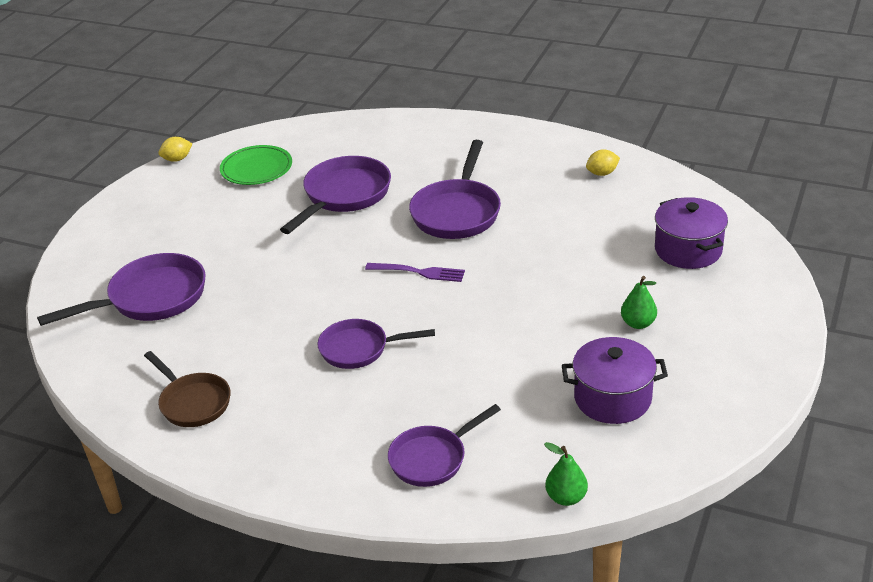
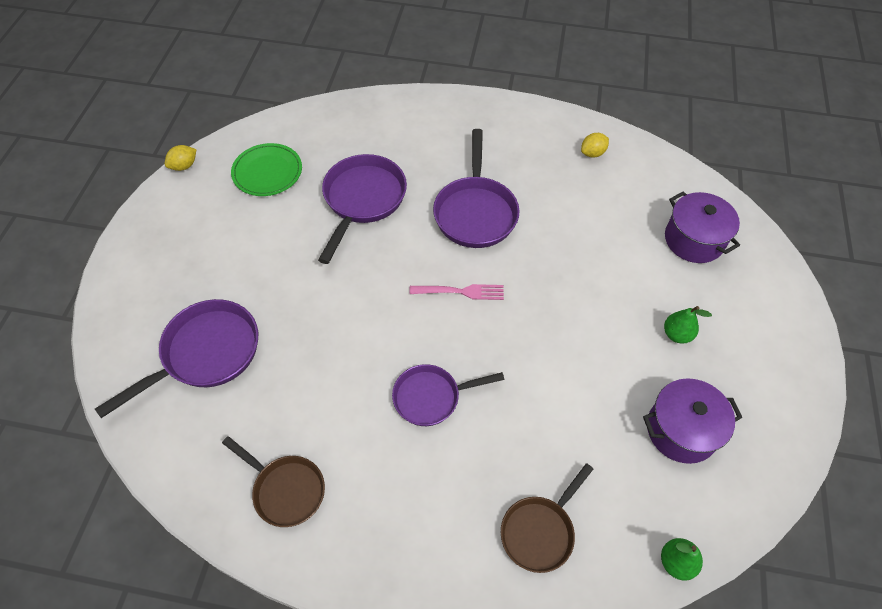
camera: 15 degrees left, 20 degrees up
(419, 272) = (461, 292): purple fork -> pink fork
(432, 458) = (540, 531): purple pan -> brown pan

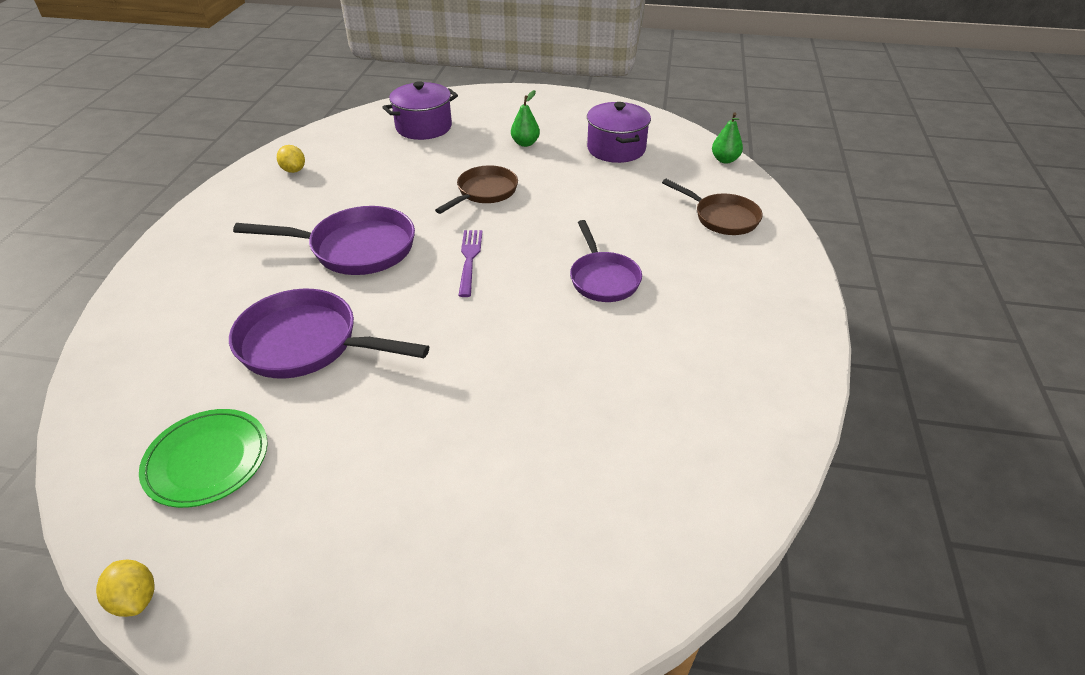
camera: 90 degrees left, 15 degrees down
(206, 353) = (559, 492): purple pan -> none
(286, 490) = (734, 383): brown pan -> brown pan (484, 192)
(461, 292) = (469, 259): pink fork -> purple fork

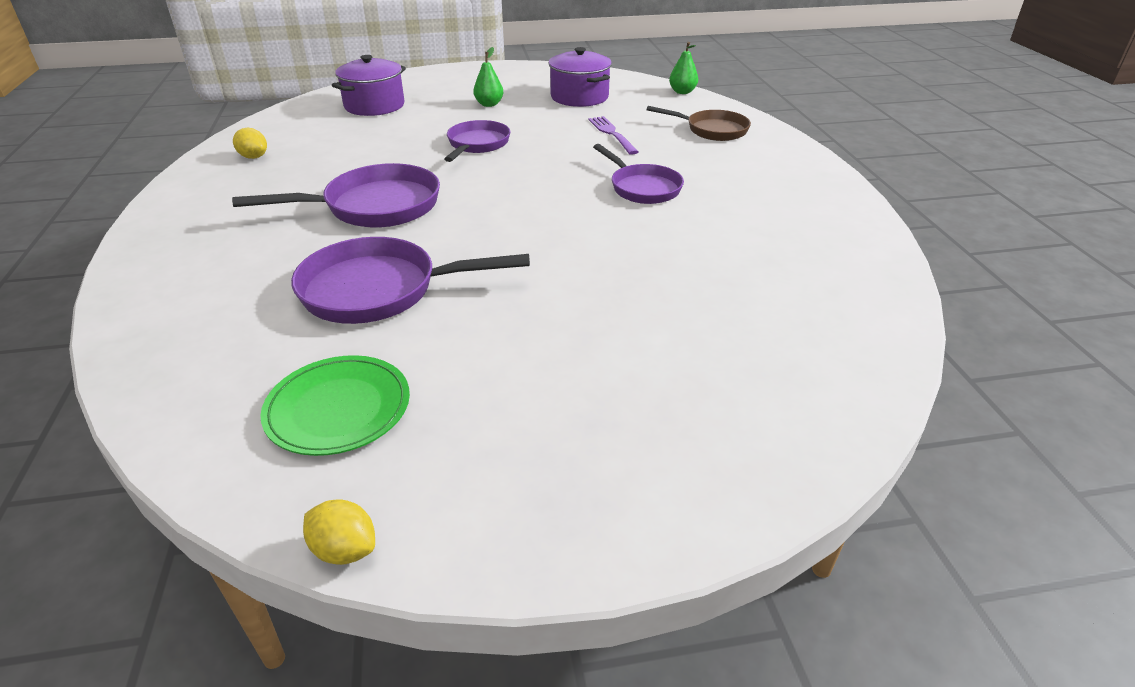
camera: 20 degrees left, 5 degrees down
(469, 259) = (502, 195): purple fork -> purple fork (611, 133)
(484, 192) = (477, 144): brown pan -> purple pan

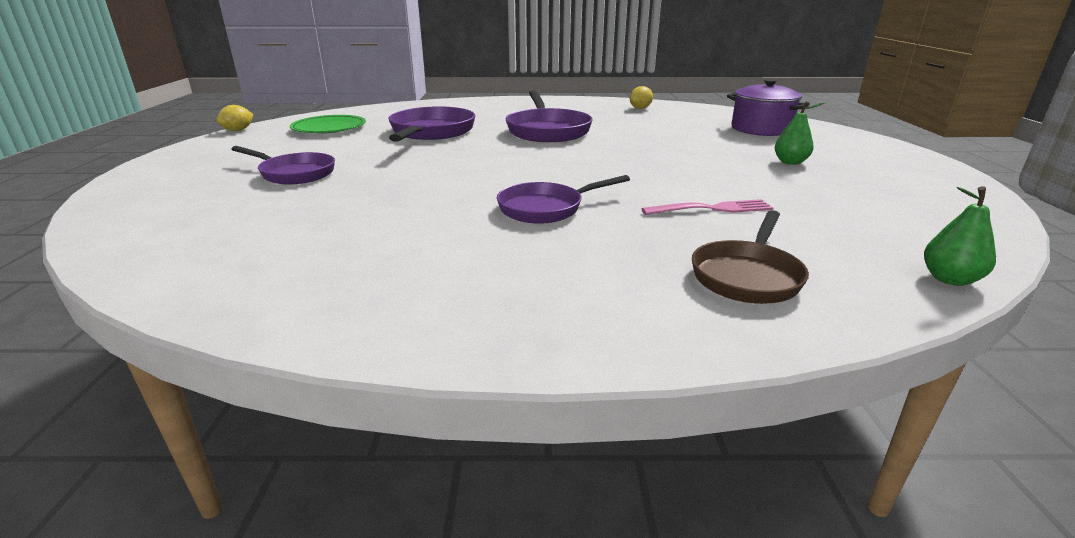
camera: 100 degrees right, 10 degrees down
(477, 144) = (668, 155): purple pan -> purple pan (294, 173)
(579, 97) = (851, 203): purple pot -> none
(611, 133) = (712, 209): purple fork -> pink fork

